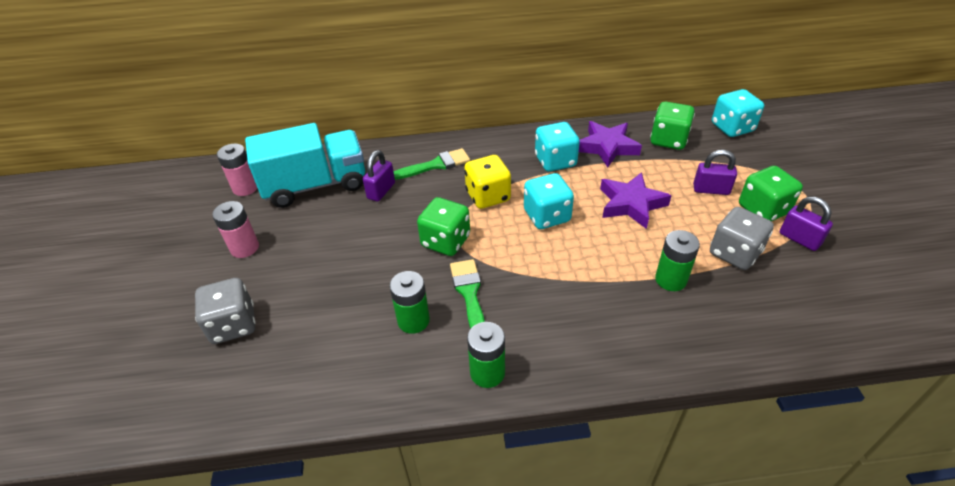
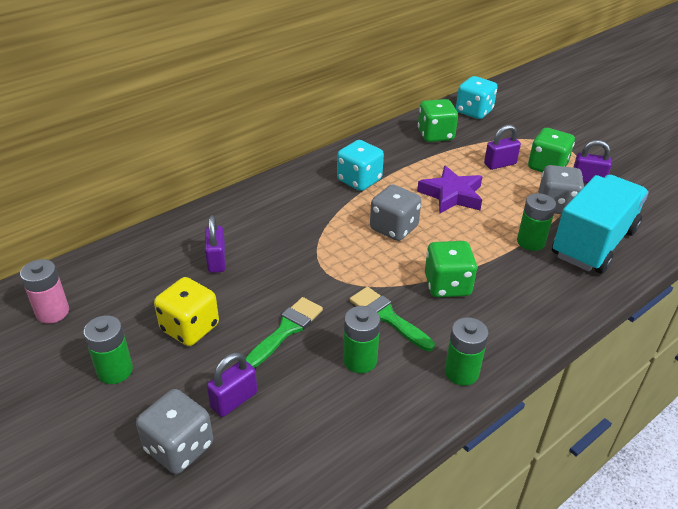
camera: 35 degrees left, 5 degrees down
(244, 248) = (115, 371): pink battery -> green battery
(297, 307) = (234, 400): none -> purple padlock
(315, 185) = (137, 280): turquoise truck -> turquoise truck (593, 243)
(436, 165) = (250, 219): green brush -> green brush (286, 330)
(445, 241) = (325, 282): green dice -> green dice (447, 285)
(488, 196) = (327, 230): yellow dice -> yellow dice (190, 328)
(547, 216) = (394, 228): turquoise dice -> grey dice
(607, 147) = (392, 155): purple star -> none

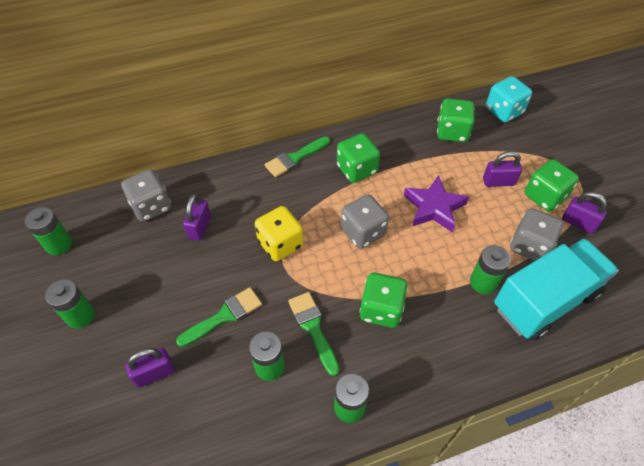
camera: 20 degrees right, 15 degrees up
(52, 312) = (58, 244): pink battery -> green battery
(179, 447) = (97, 404): grey dice -> grey dice (151, 206)
(190, 328) = (151, 290): yellow dice -> yellow dice (280, 244)
(290, 183) = (295, 158): none -> green brush
(359, 180) = (356, 169): turquoise dice -> green dice

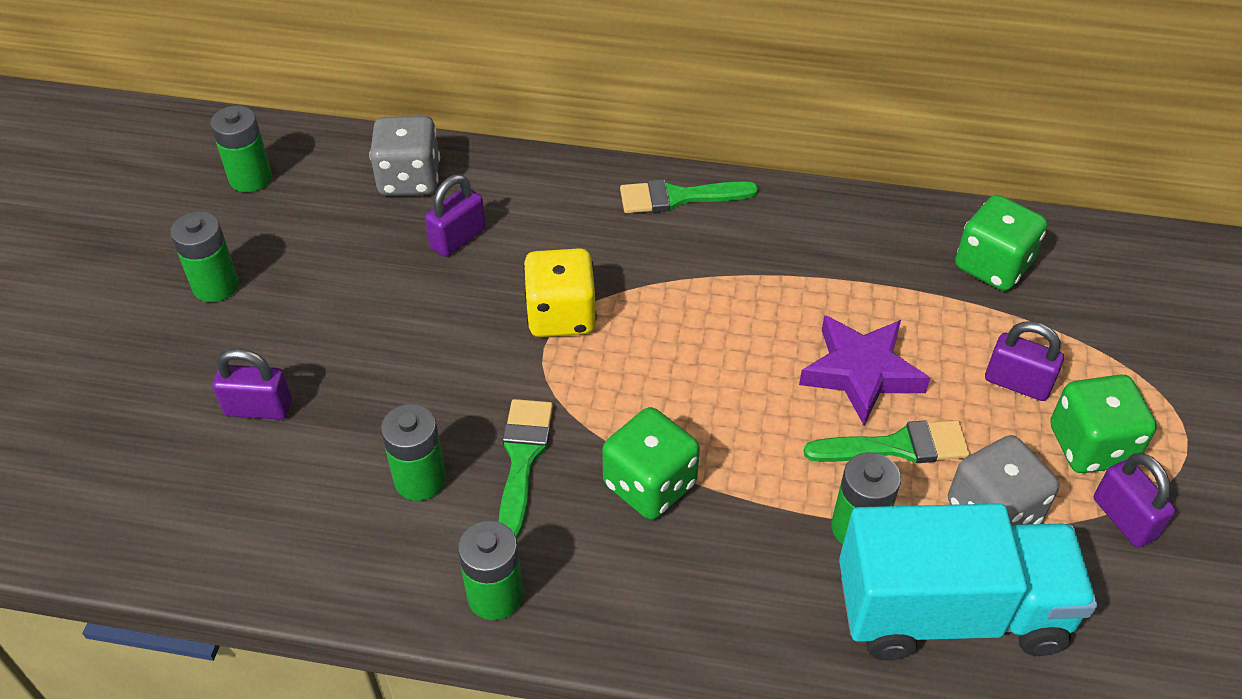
camera: 30 degrees right, 5 degrees down
(224, 316) = (406, 378): green brush -> green brush (897, 446)
(356, 169) = (770, 256): green dice -> none
(363, 232) = (707, 357): grey dice -> none
(504, 111) = (1126, 270): turquoise dice -> none

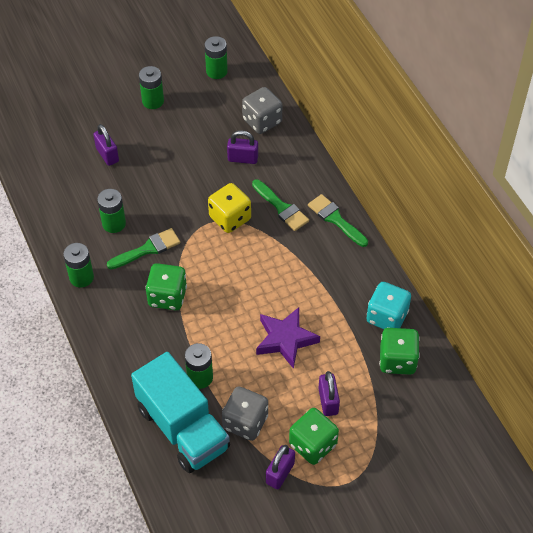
camera: 55 degrees right, 5 degrees up
(897, 446) = (254, 371): green brush -> green brush (281, 208)
(905, 236) = (387, 317): none -> turquoise dice

